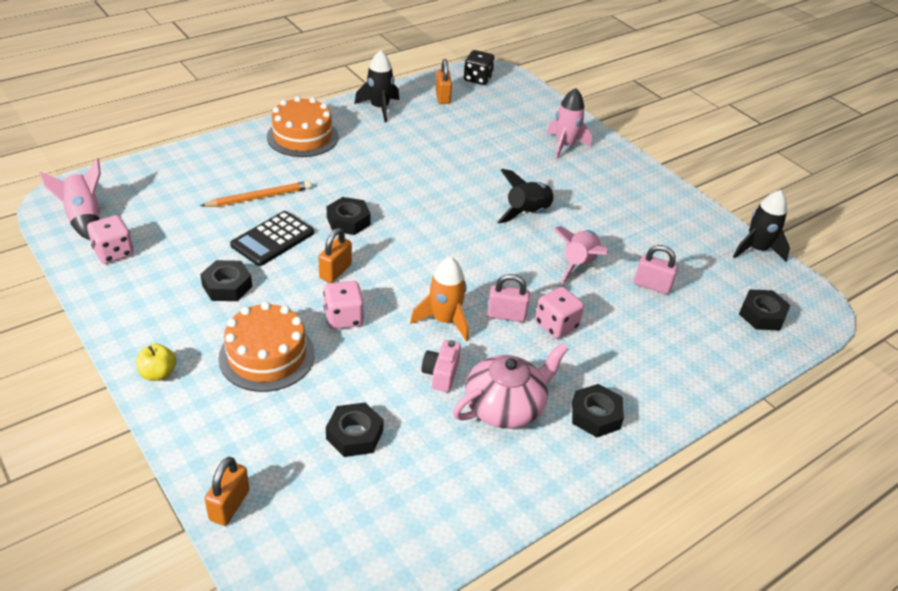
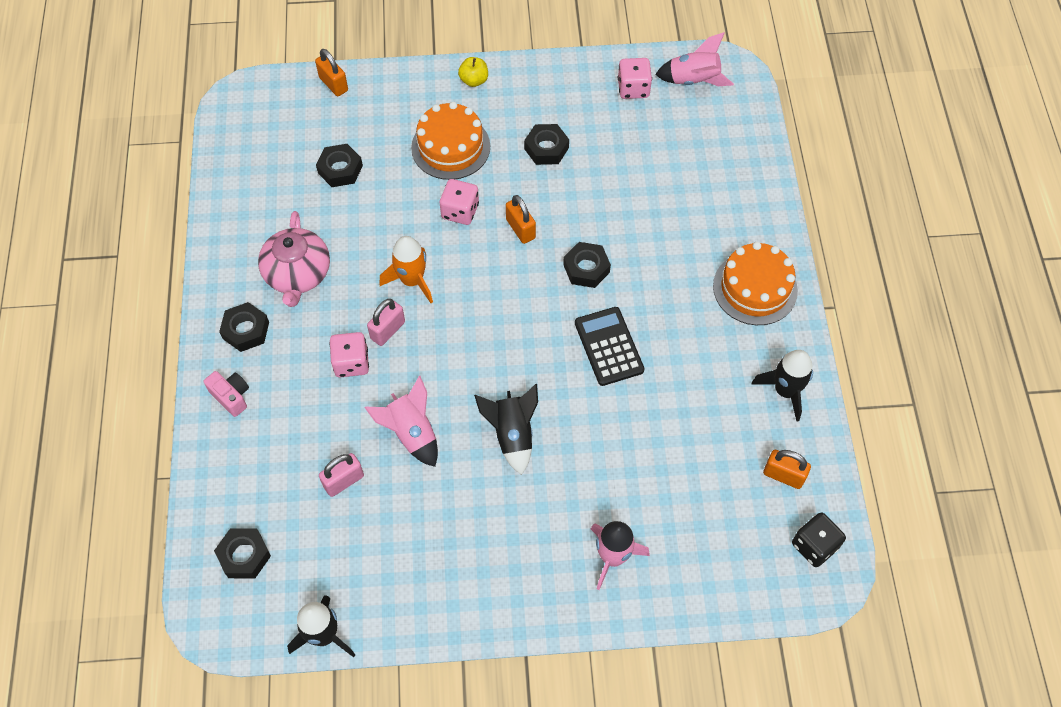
camera: 125 degrees right, 20 degrees up
(259, 197) = (661, 212): orange pencil -> none
(272, 239) = (591, 200): black calculator -> black calculator (609, 346)
(441, 374) = (357, 248): pink camera -> pink camera (231, 396)

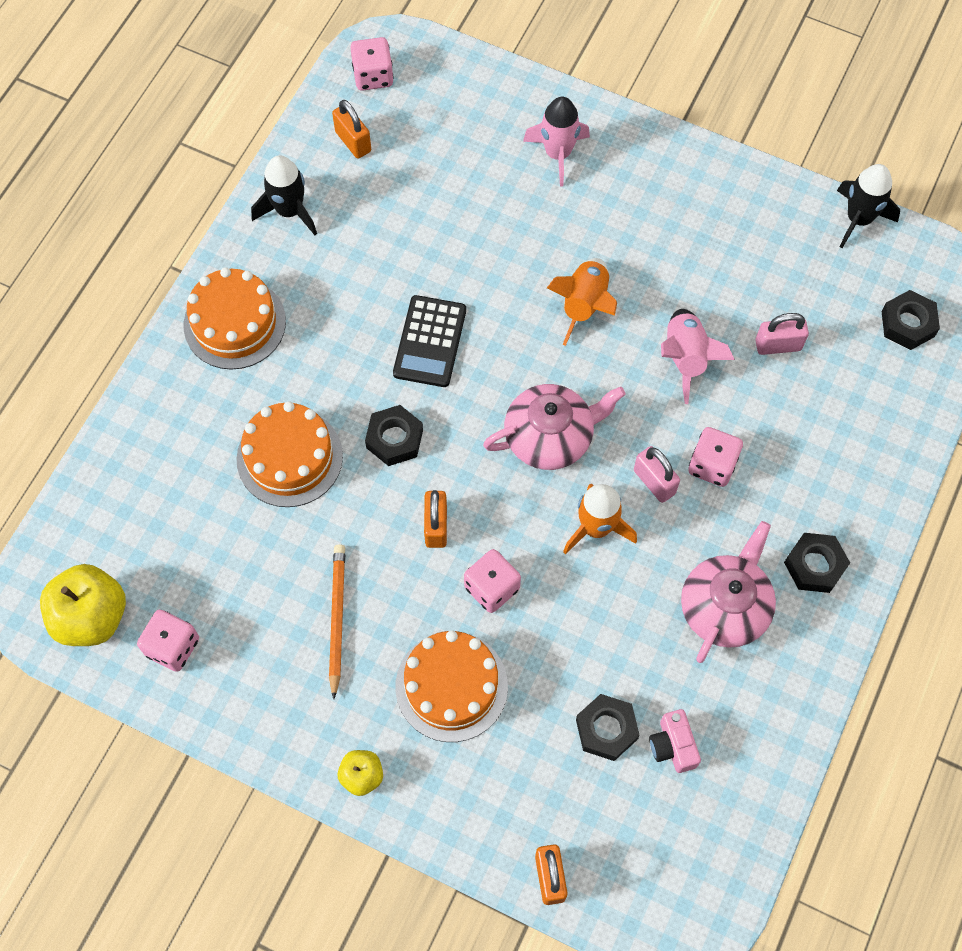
camera: 150 degrees left, 5 degrees up
(231, 396) = (860, 494): pink camera -> pink camera (672, 746)
(388, 330) = (654, 482): pink padlock -> pink padlock turned 75 degrees clockwise
(479, 324) = (550, 437): none -> pink teapot
(512, 434) = (584, 305): black rocket -> orange rocket
(546, 148) = (337, 618): black nut -> orange pencil
(647, 222) = (289, 457): none -> orange cake
(693, 80) = (91, 617): pink rocket -> yellow apple
(814, 546) = (373, 76): black dice -> pink dice

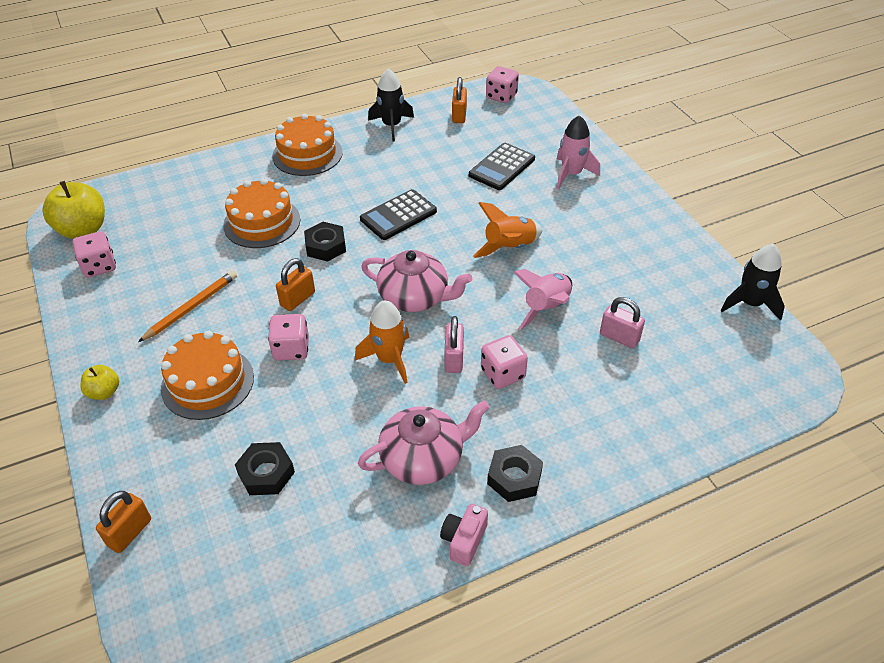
camera: 40 degrees right, 20 degrees down
(475, 193) = (501, 167): none -> black calculator
(672, 746) = (296, 515): pink camera -> pink camera (464, 540)
(907, 324) = (733, 380): black nut -> none

